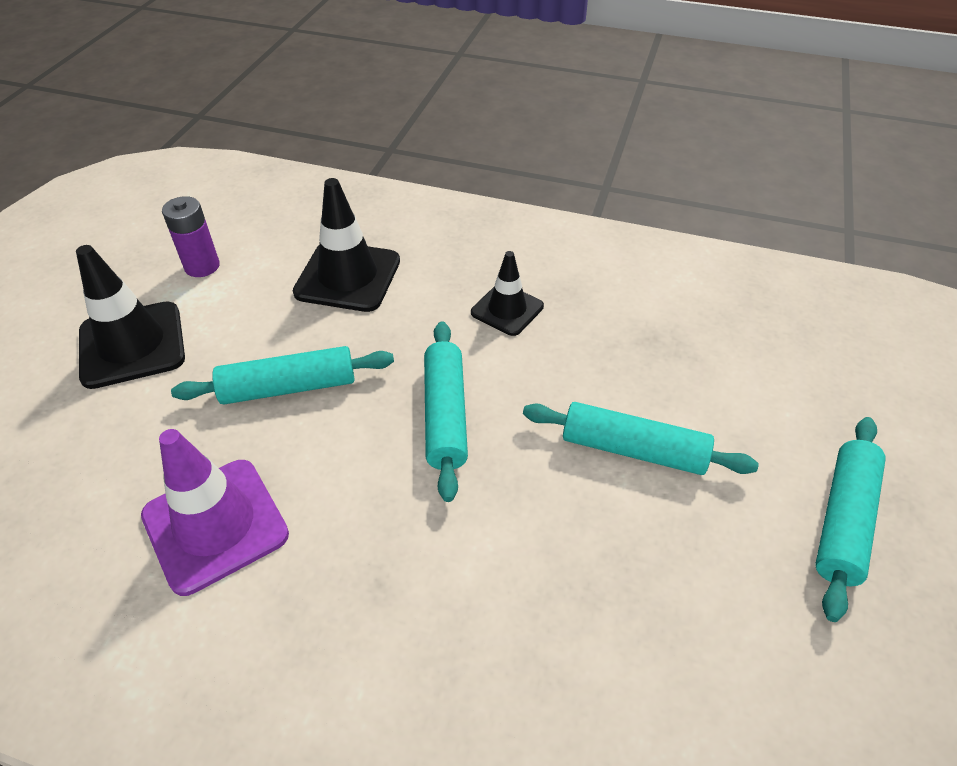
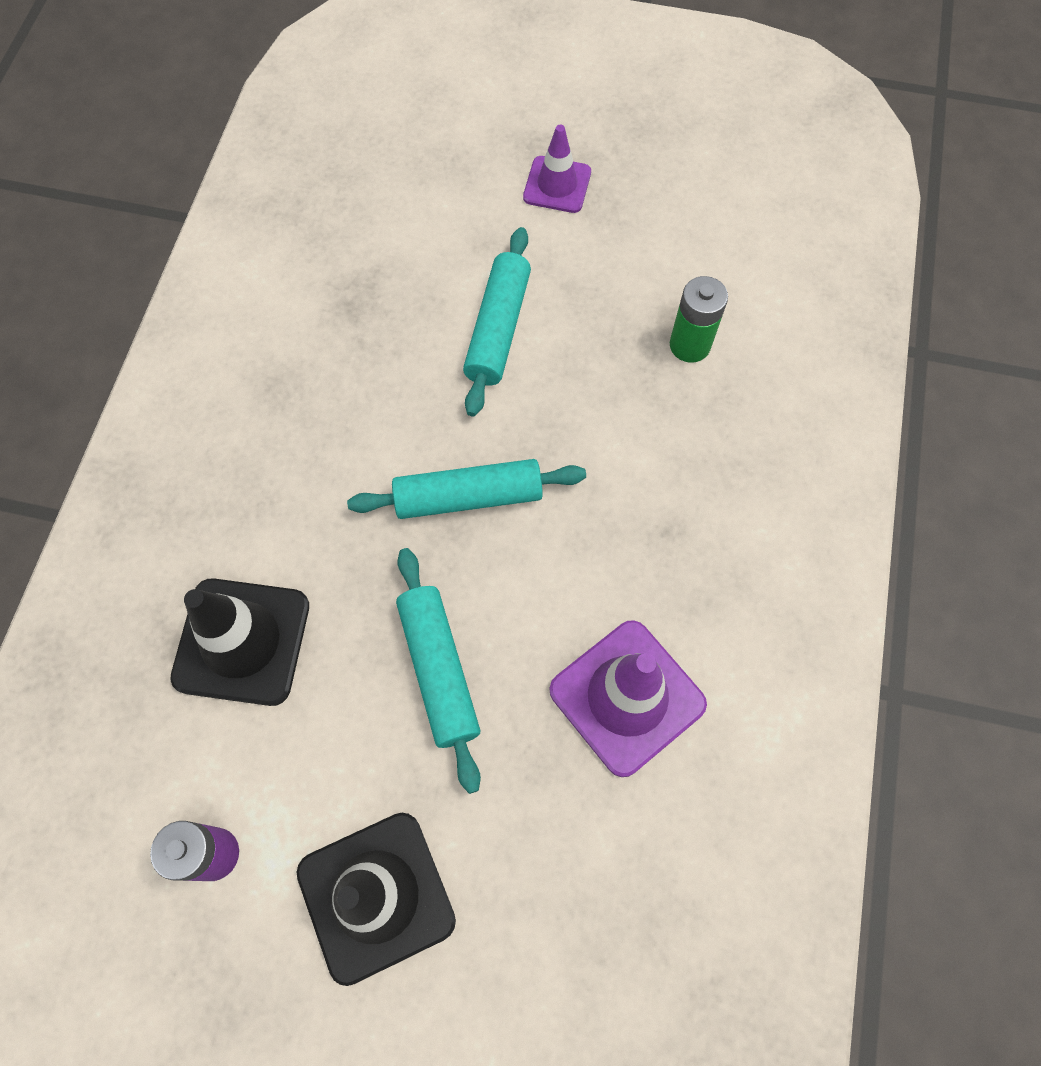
camera: 95 degrees left, 20 degrees up
(507, 309) = (305, 447): black traffic cone -> none
(621, 645) = (689, 345): none -> green battery
(843, 521) = (557, 185): turquoise rolling pin -> purple traffic cone

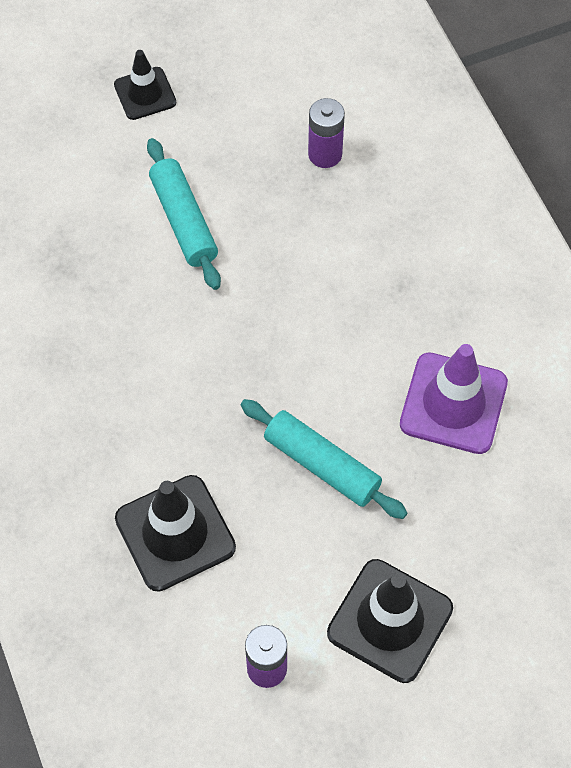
camera: 35 degrees left, 5 degrees down
(468, 497) = (253, 345): turquoise rolling pin -> none
(557, 185) = (145, 94): purple traffic cone -> black traffic cone
(689, 345) = (325, 154): green battery -> purple battery

